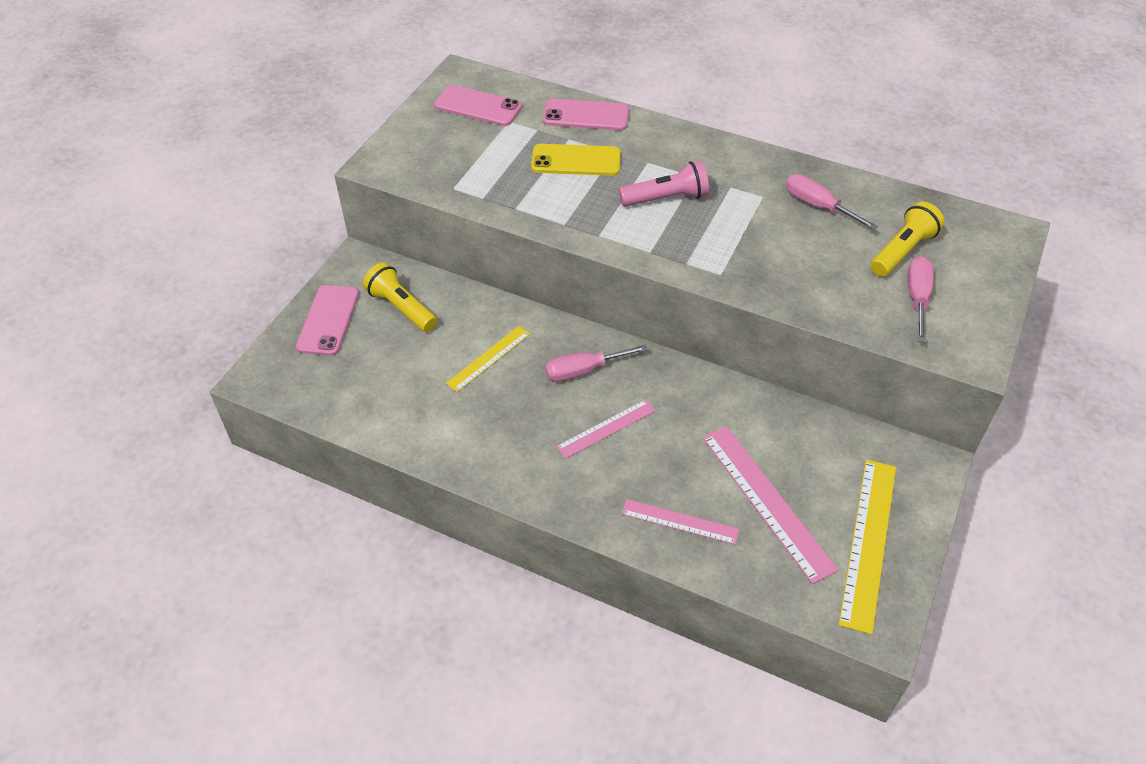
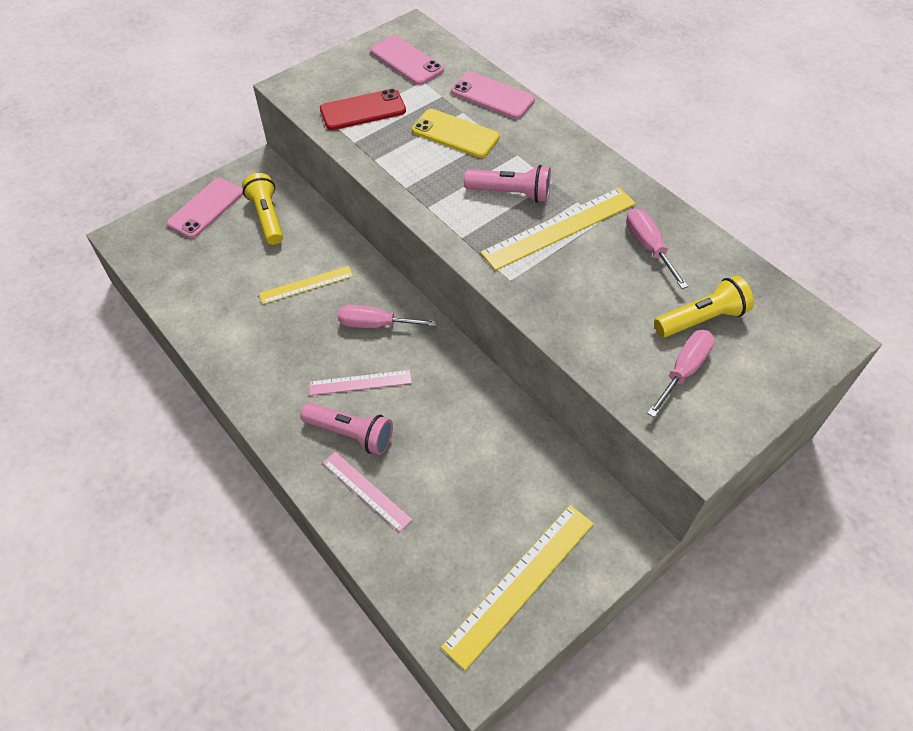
camera: 25 degrees right, 5 degrees up
(469, 165) = (363, 110): none -> red phone
(630, 477) = (351, 434): none -> pink flashlight
(731, 215) = (559, 228): none -> yellow ruler
(767, 501) = (453, 504): pink ruler -> none

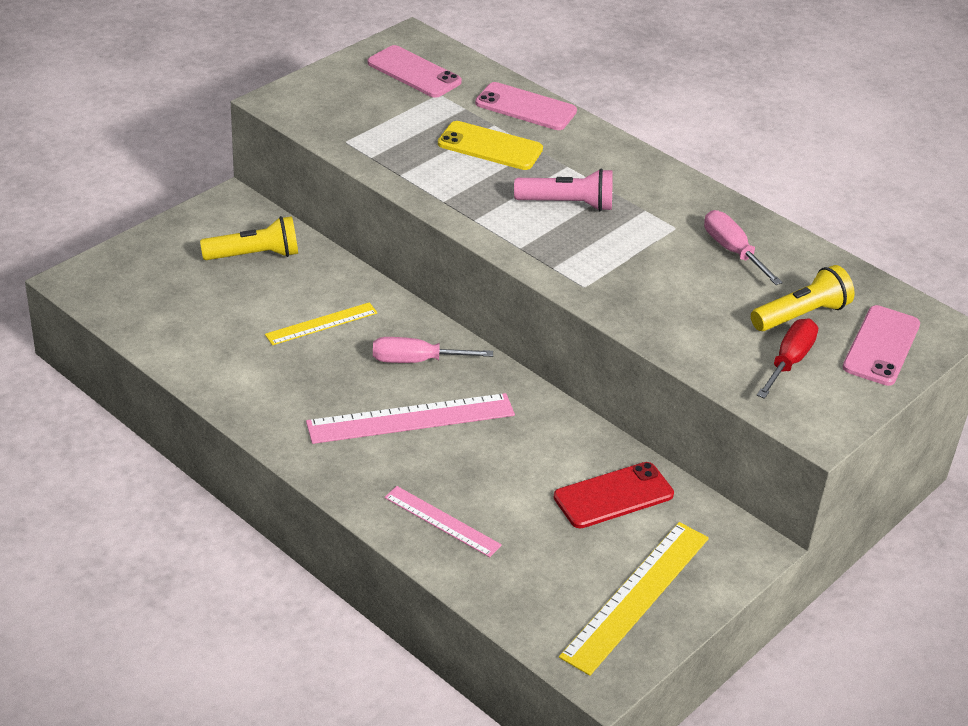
camera: 10 degrees left, 15 degrees down
(206, 208) = (174, 248): pink phone -> pink phone (881, 346)
(267, 217) = (255, 255): yellow flashlight -> yellow flashlight turned 105 degrees clockwise
(351, 434) = (411, 468): pink flashlight -> none
(360, 382) = (411, 419): pink ruler -> pink ruler, size x1.68
(363, 110) = (373, 124): red phone -> red phone (613, 496)
(559, 228) = (630, 236): yellow ruler -> none
(684, 370) = (789, 361): pink screwdriver -> red screwdriver

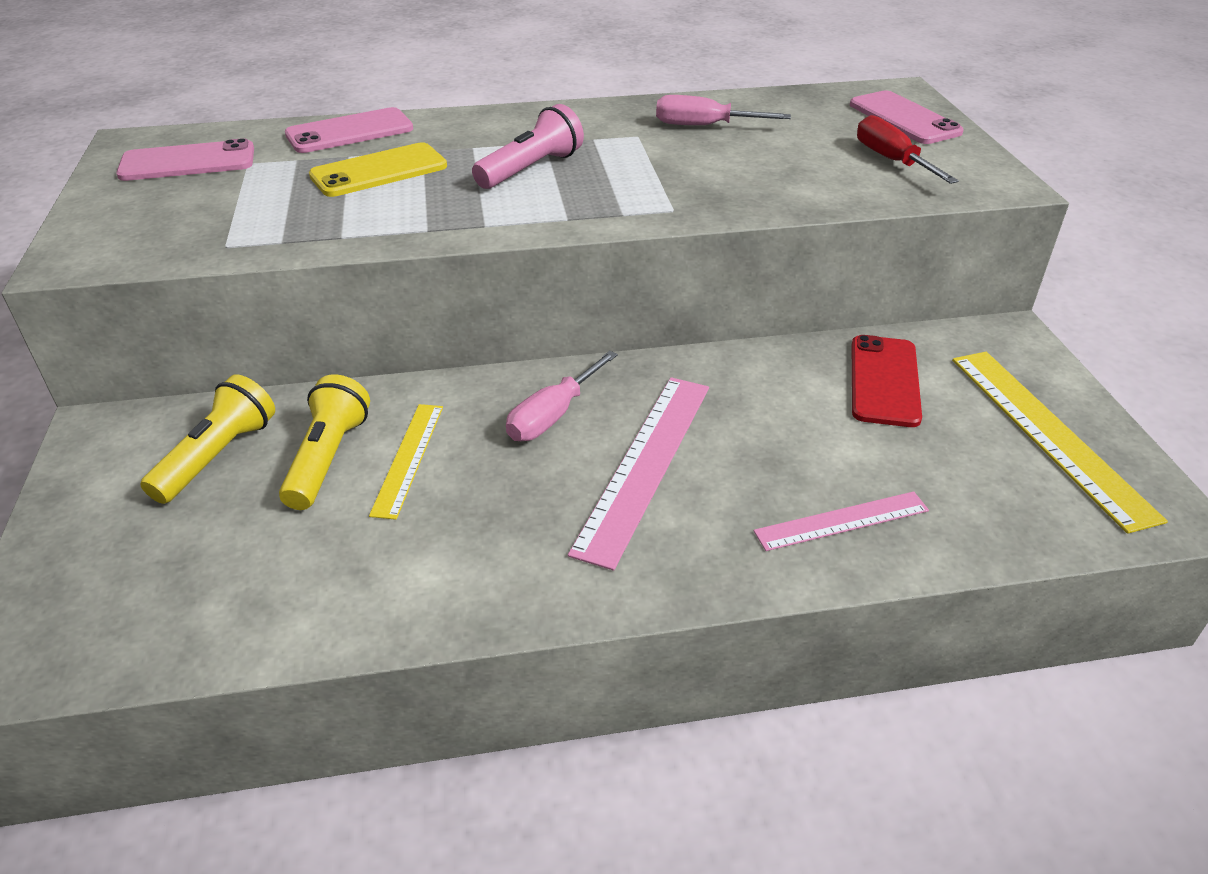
camera: 50 degrees left, 0 degrees up
(801, 315) = (829, 132): yellow flashlight -> yellow flashlight (328, 458)

